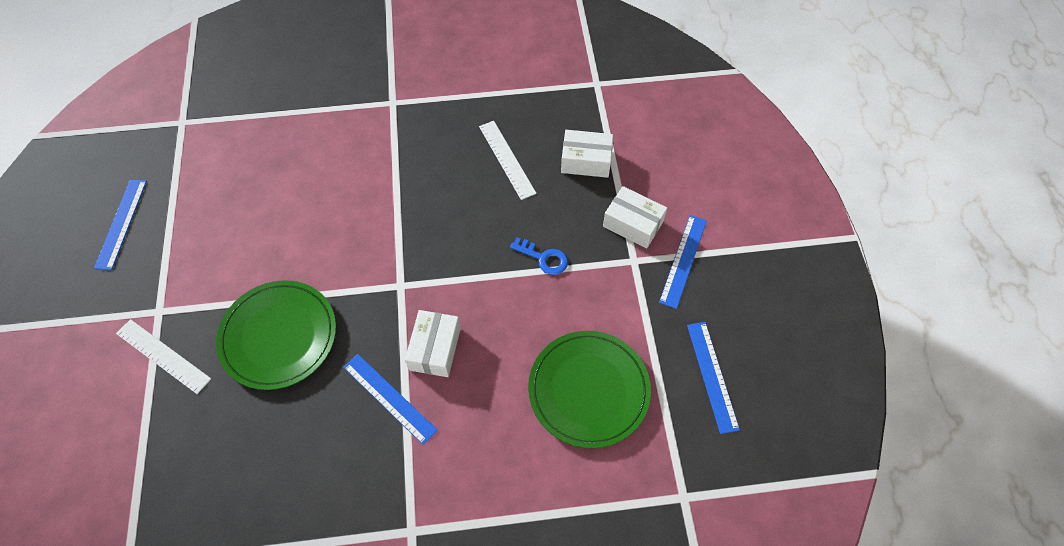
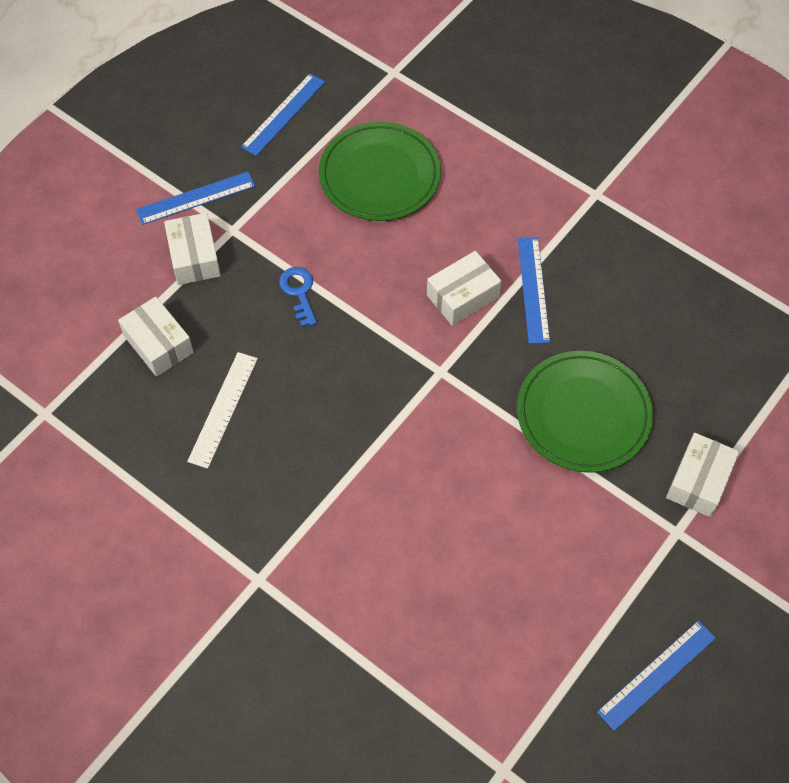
camera: 135 degrees left, 0 degrees up
(163, 356) = (699, 481): white ruler -> white box

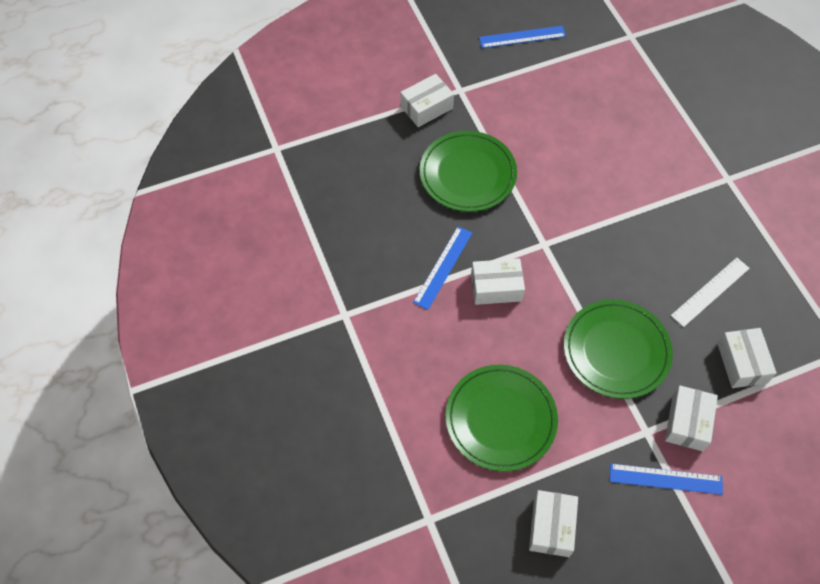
camera: 150 degrees left, 0 degrees up
(283, 114) = (551, 527): blue ruler -> white box
(299, 292) = (616, 351): blue key -> green plate

